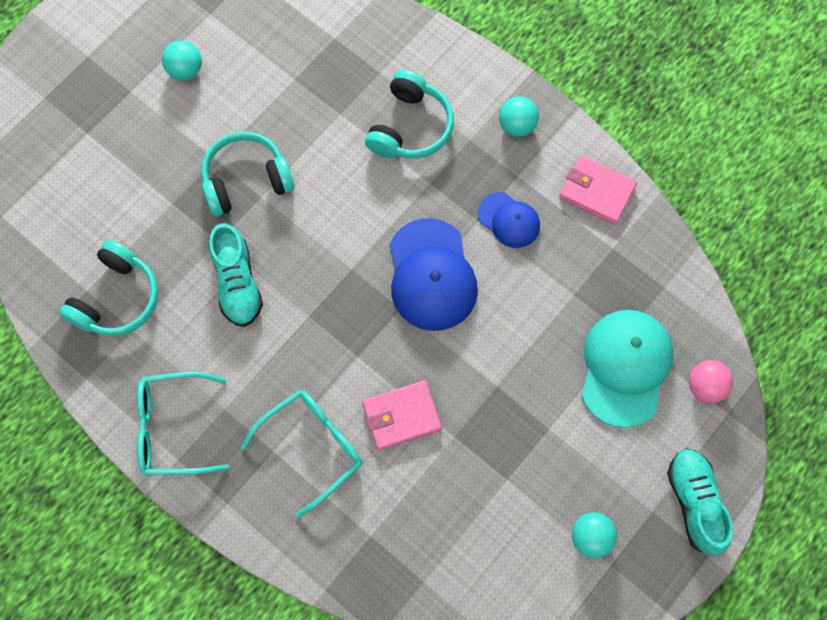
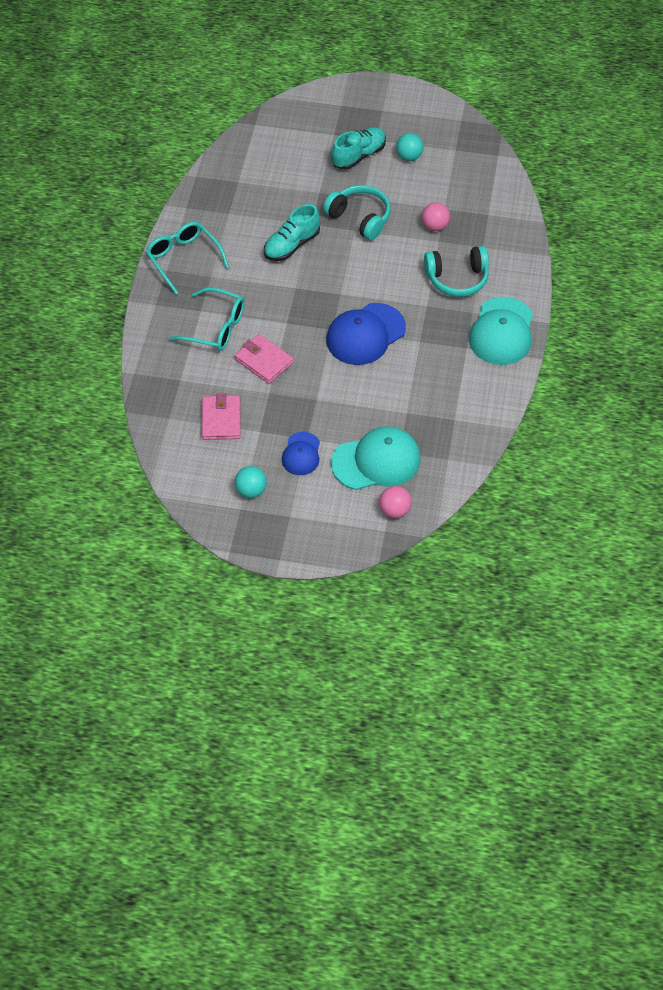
camera: 60 degrees right, 15 degrees down
(117, 298) = (243, 197): turquoise headphones -> none
(315, 105) = (435, 226): none -> pink ball
(509, 220) = (432, 356): blue cap -> blue cap (301, 454)
(517, 125) = (501, 331): turquoise ball -> turquoise cap
(596, 192) = (488, 394): pink wallet -> pink wallet (221, 420)
(695, 503) = (311, 537): turquoise shoe -> turquoise shoe (359, 156)

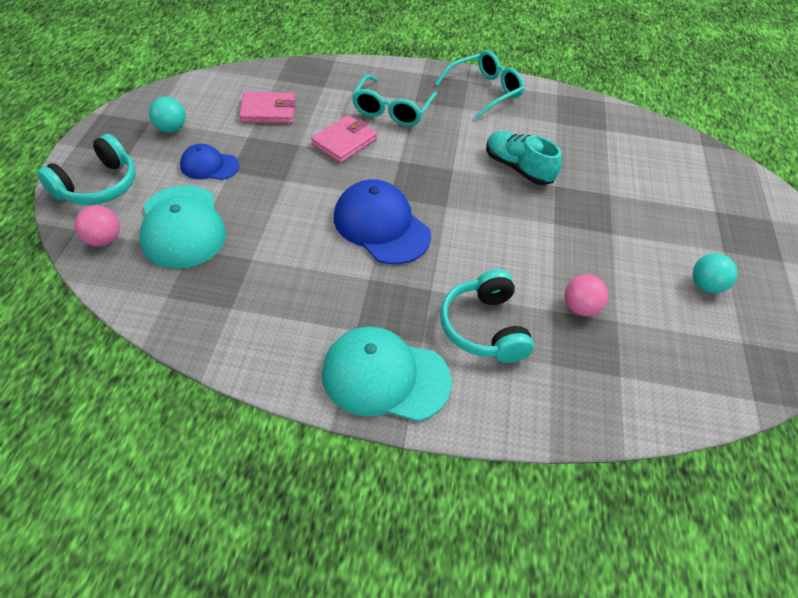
camera: 85 degrees right, 5 degrees down
(359, 156) = (686, 233): turquoise shoe -> none
(360, 218) = (576, 229): turquoise headphones -> turquoise headphones (98, 185)

